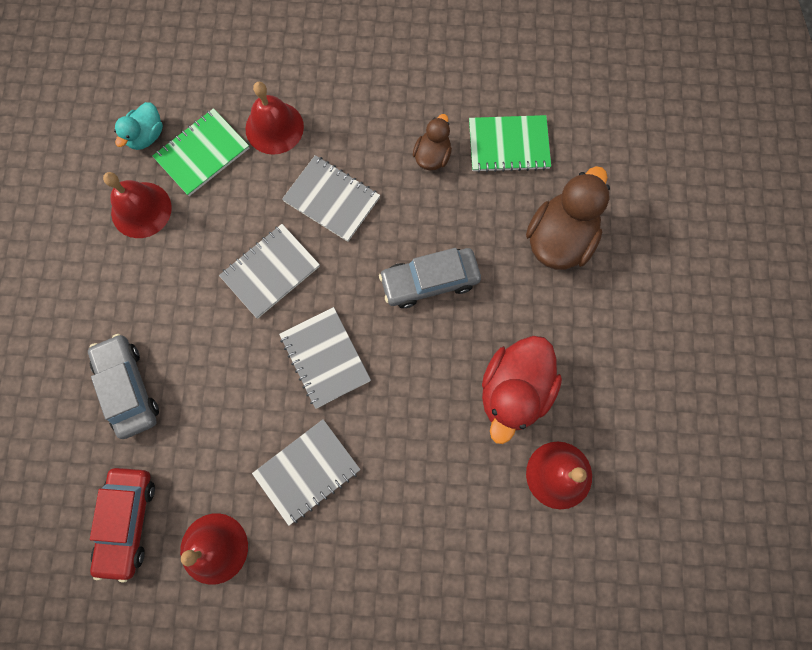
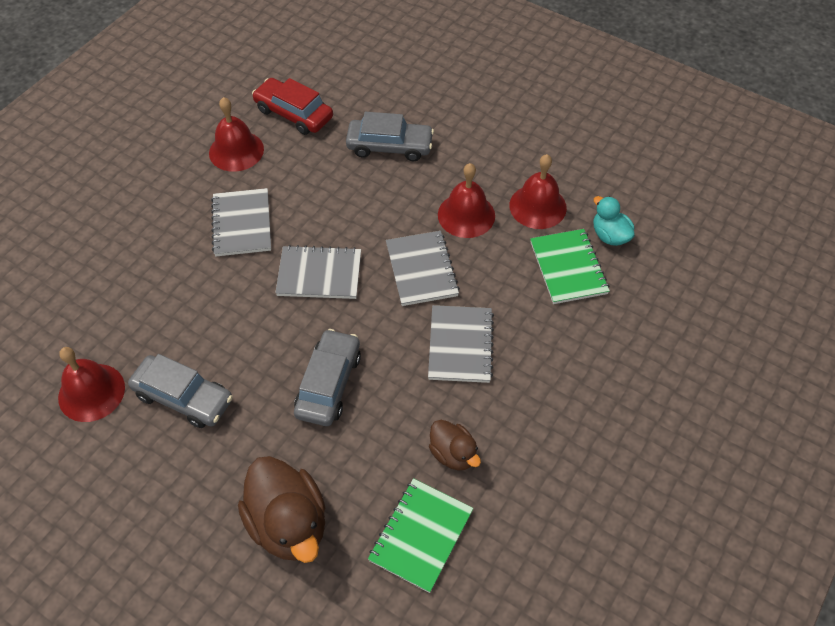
camera: 120 degrees right, 20 degrees down
(274, 127) = (564, 333): red bell -> red bell (466, 215)
(332, 199) = (460, 345): grey notebook -> grey notebook turned 60 degrees counterclockwise
(514, 391) = (183, 397): red duck -> grey car

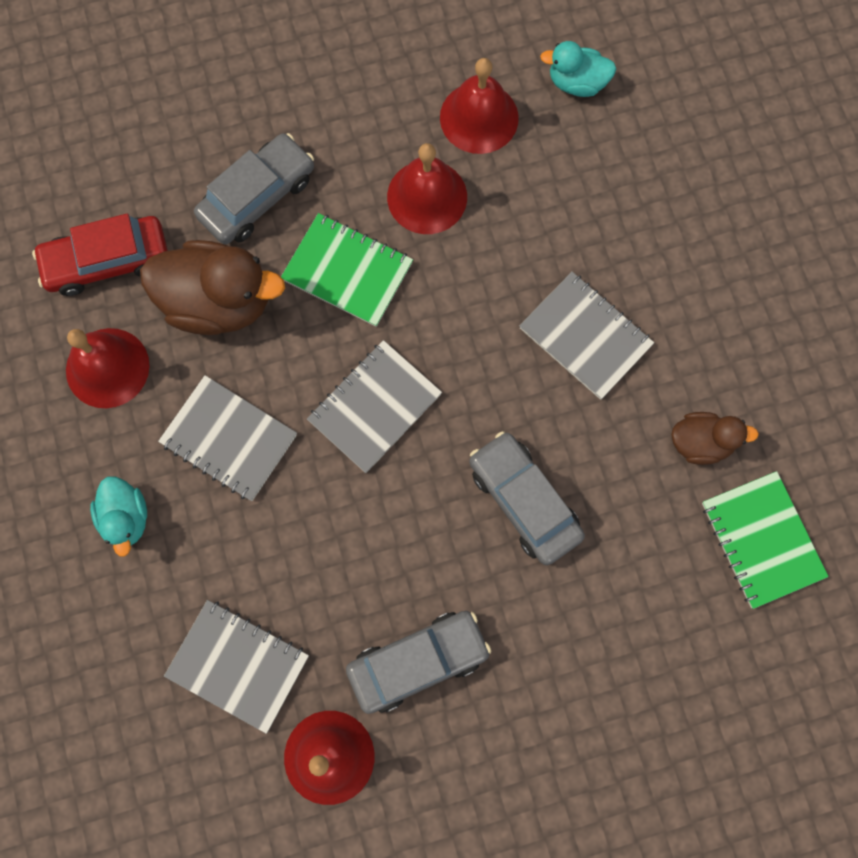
camera: 50 degrees left, 20 degrees up
(160, 211) = (126, 518): none -> turquoise duck
(288, 524) = (653, 656): brown duck -> brown duck (218, 302)
(422, 270) = (460, 299): grey notebook -> grey notebook (238, 665)
(568, 268) = (581, 156): green notebook -> green notebook (347, 271)

